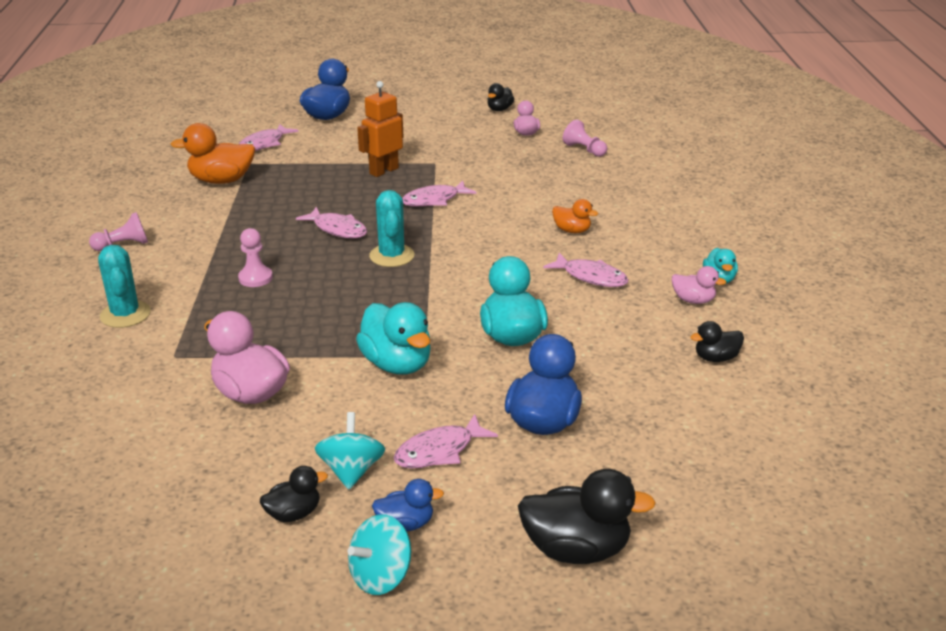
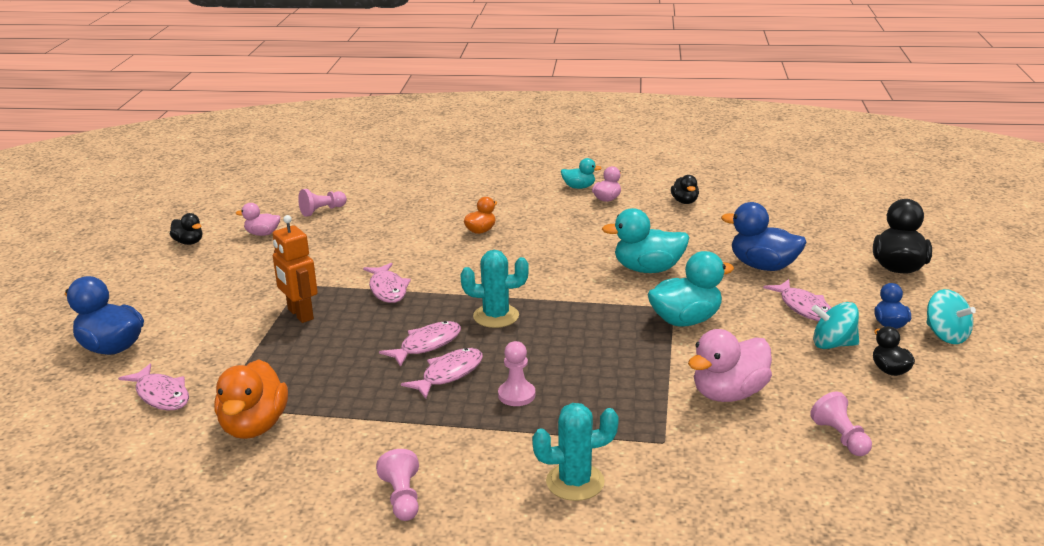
camera: 80 degrees left, 5 degrees down
(164, 465) = (840, 437): none -> pink pawn
(591, 277) = (562, 231): pink fish -> pink fish (449, 374)

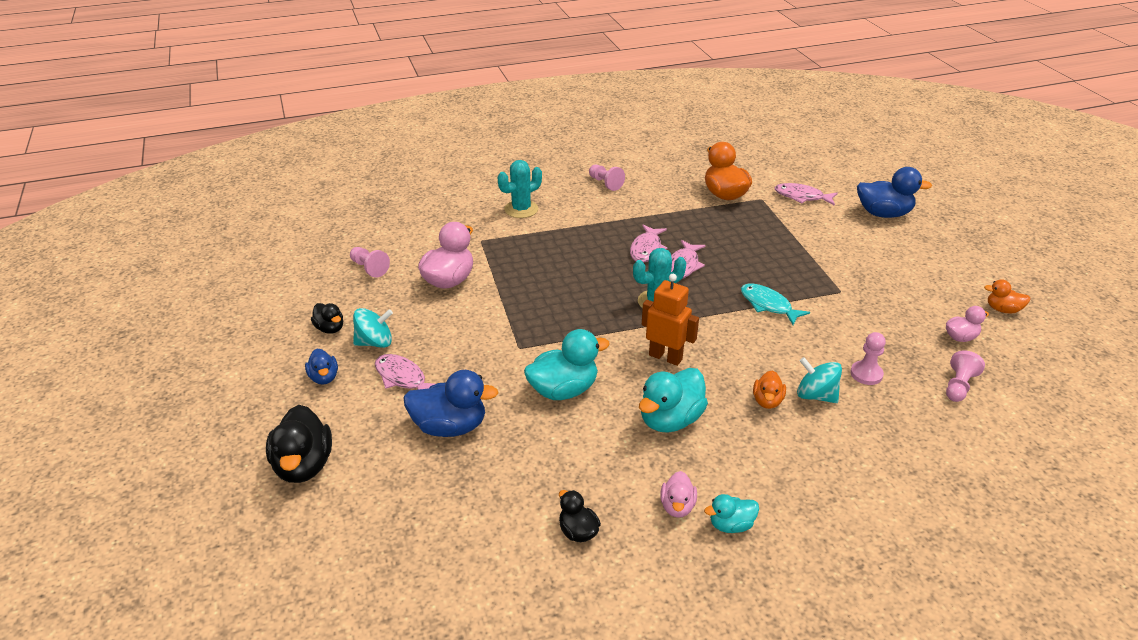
camera: 155 degrees right, 10 degrees up
(189, 242) = (1002, 310): black duck -> orange duck
(300, 314) = (802, 266): orange robot -> orange robot (665, 357)
(387, 289) = (768, 305): pink fish -> turquoise fish
(516, 395) = (590, 246): pink pawn -> pink pawn (866, 374)
(685, 320) = (503, 337): turquoise duck -> turquoise duck (670, 420)
(946, 335) = (275, 377): turquoise spinning top -> turquoise spinning top (815, 395)

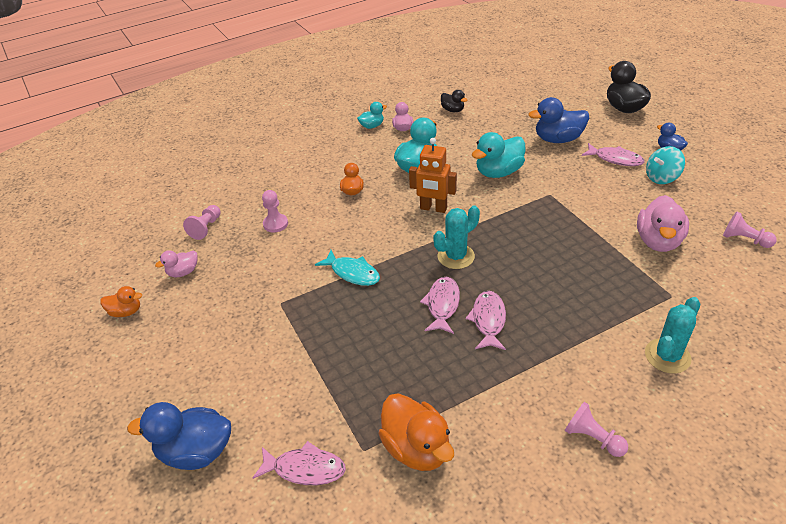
camera: 170 degrees right, 5 degrees up
(330, 328) = (708, 181): black duck -> none
(815, 395) = (317, 201): turquoise spinning top -> none

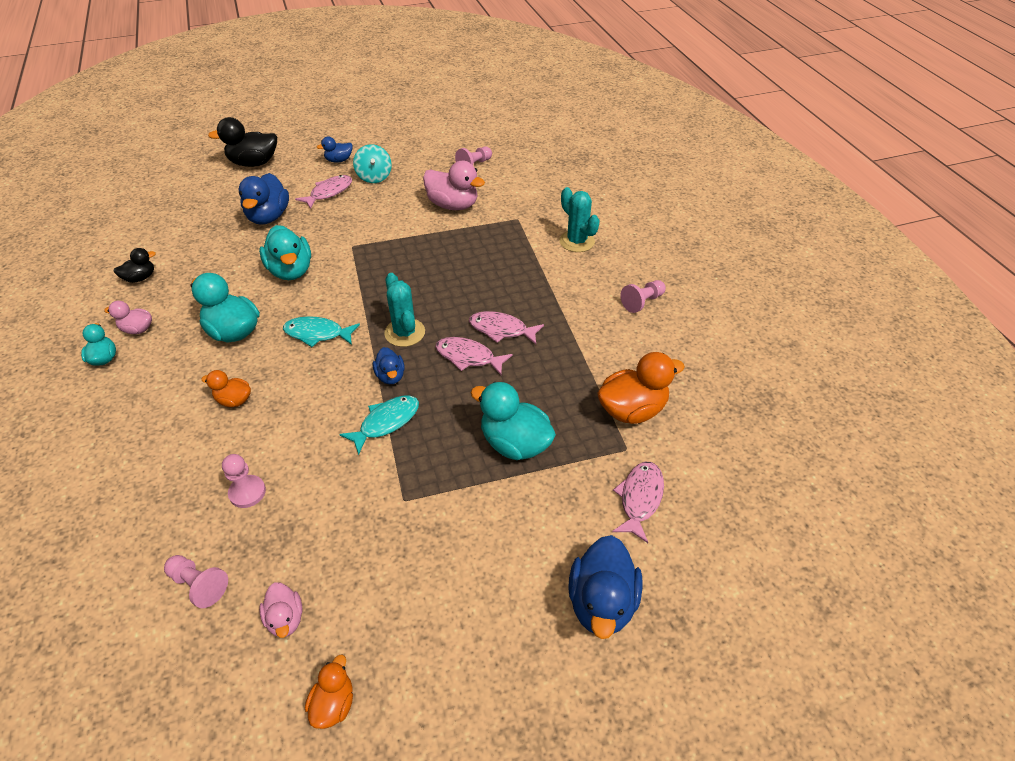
camera: 80 degrees left, 5 degrees up
(350, 359) = (514, 443): none -> turquoise duck
(402, 262) = (390, 376): none -> blue duck
(433, 208) = (317, 334): orange robot -> turquoise fish

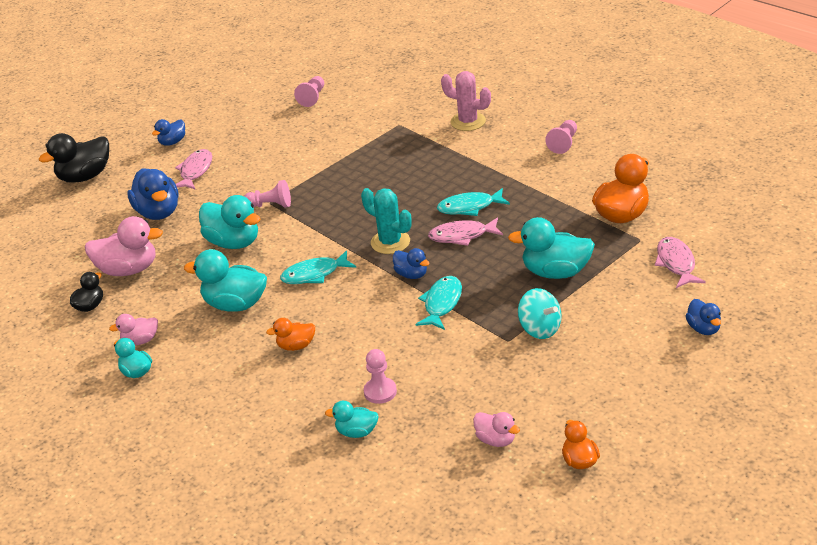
camera: 25 degrees left, 10 degrees down
(186, 527) = (356, 432): none -> turquoise duck
(199, 585) = (408, 455): pink pawn -> pink pawn (270, 205)
(374, 177) = (225, 142): turquoise spinning top -> turquoise spinning top (540, 329)
(453, 205) = (328, 136): pink duck -> pink duck (128, 269)
(501, 330) = (469, 207): pink fish -> turquoise fish
(577, 241) = (468, 121): turquoise cactus -> pink cactus
(601, 602) = (703, 328): blue duck -> blue duck, size x0.55

